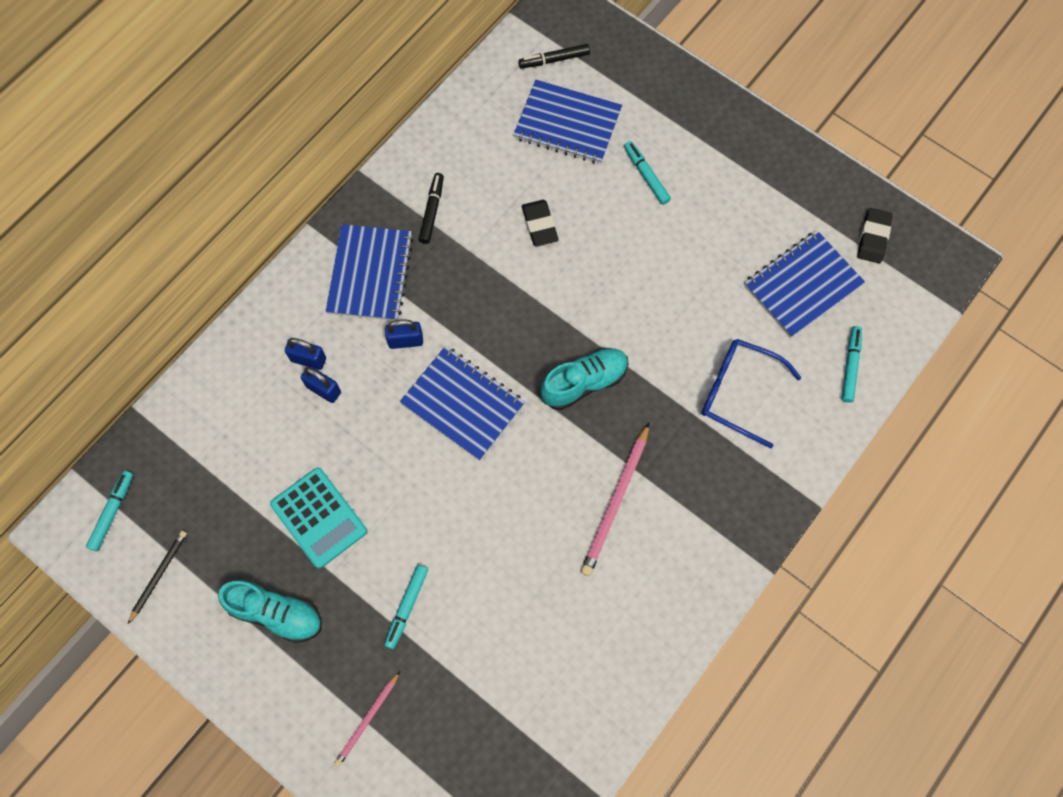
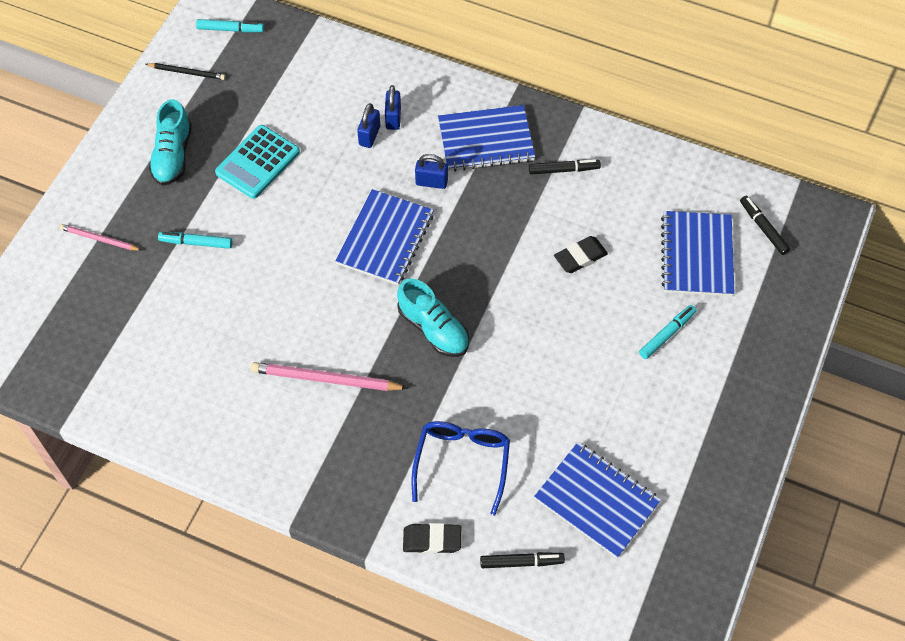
camera: 75 degrees right, 10 degrees down
(405, 341) = (431, 182): blue padlock -> blue padlock turned 60 degrees counterclockwise
(850, 366) = (521, 562): turquoise marker -> black marker
(873, 237) = (676, 561): black eraser -> black eraser (432, 540)

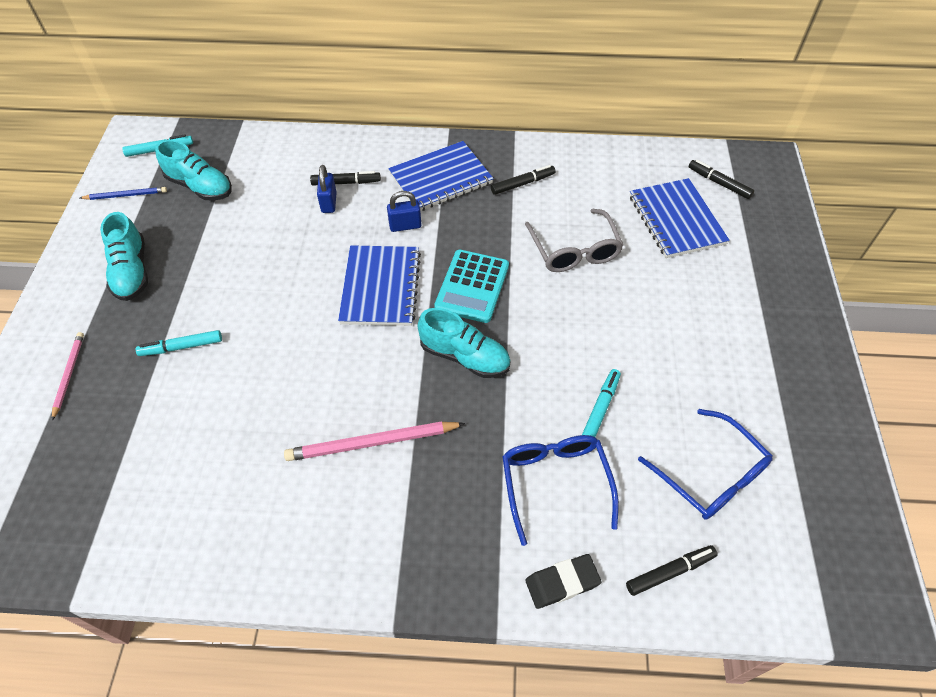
camera: 20 degrees left, 5 degrees down
(99, 239) = (69, 374): pink pencil -> pink pencil turned 90 degrees clockwise
(187, 72) = (126, 195): black pencil -> blue pencil
(256, 82) = (200, 186): none -> turquoise shoe
(257, 162) = (224, 254): turquoise calculator -> turquoise calculator (472, 286)
(393, 118) = (346, 183): blue padlock -> black marker
(580, 257) = (574, 250): black eraser -> grey glasses
(596, 500) = (711, 475): blue notebook -> blue glasses
(667, 334) = (688, 294): turquoise marker -> turquoise marker (600, 408)

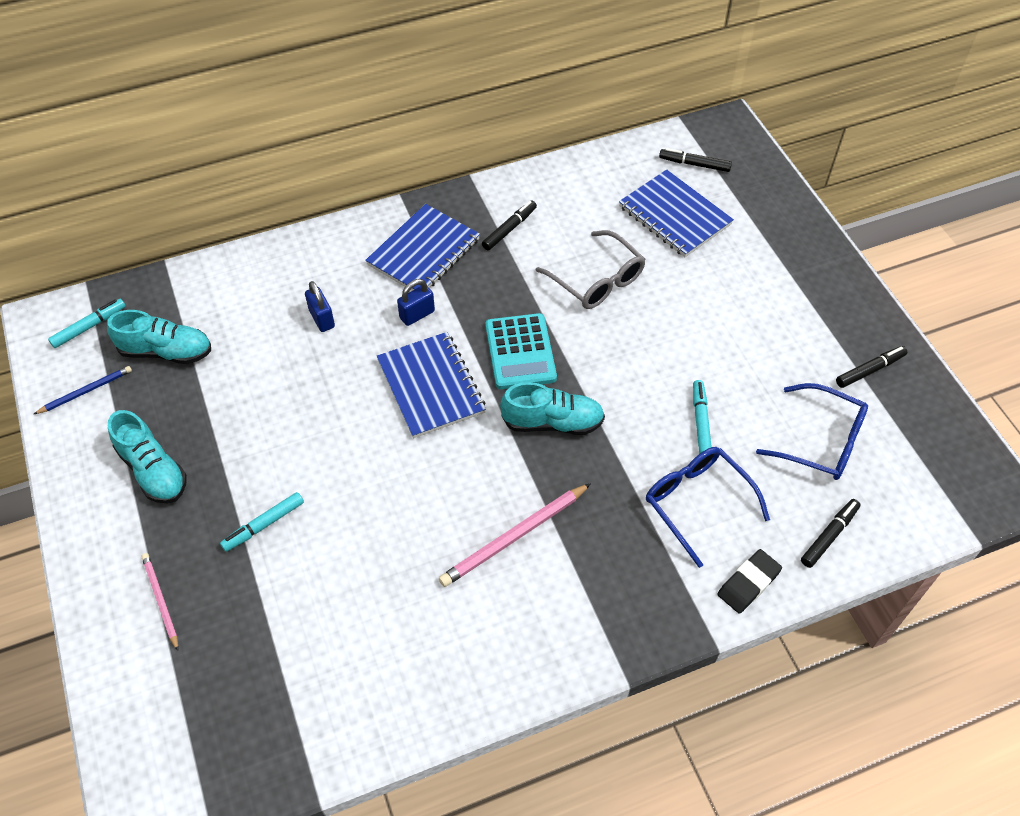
camera: 25 degrees left, 0 degrees up
(346, 183) = (326, 291): black marker -> black marker (869, 370)

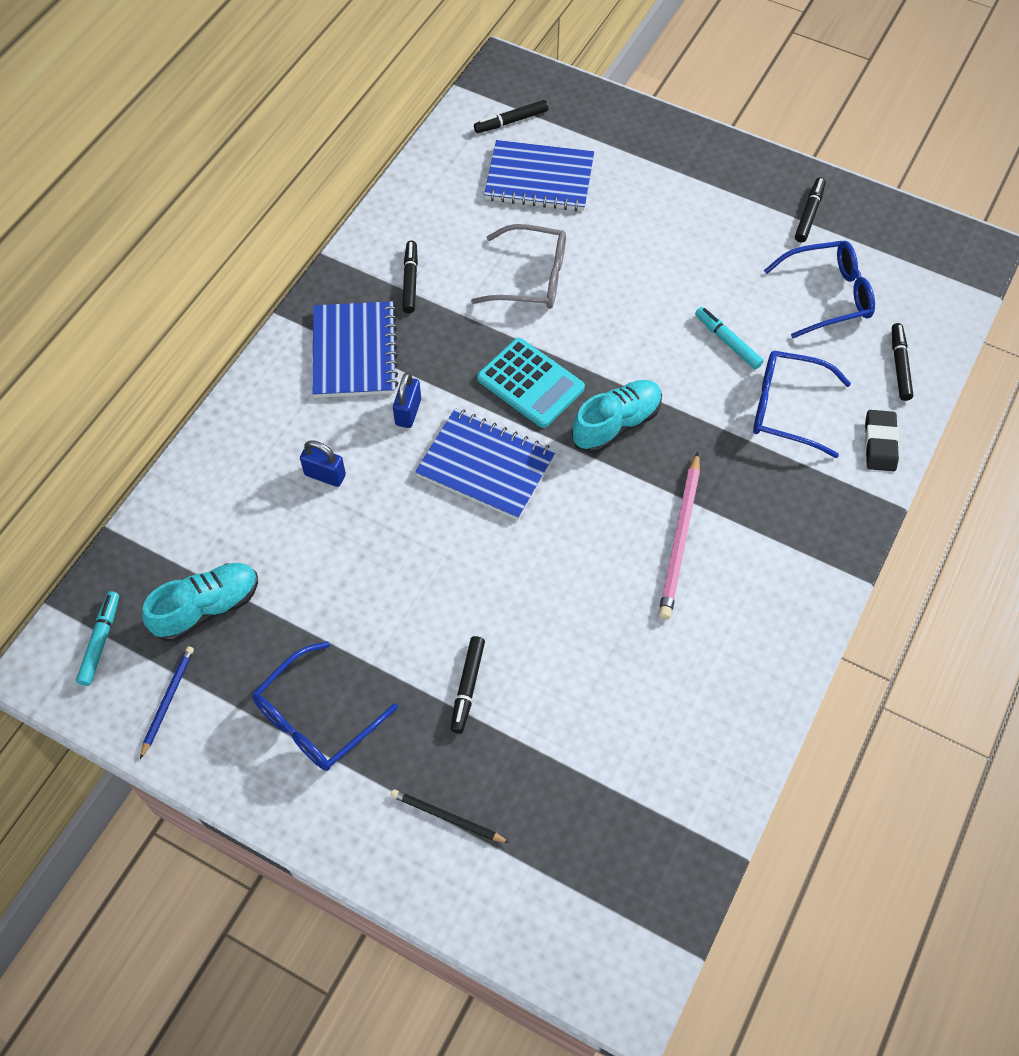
camera: 40 degrees left, 5 degrees up
(153, 470) = (316, 718): turquoise shoe -> blue glasses
(160, 600) = (447, 817): pink pencil -> black pencil
(264, 525) = (467, 687): turquoise marker -> black marker

